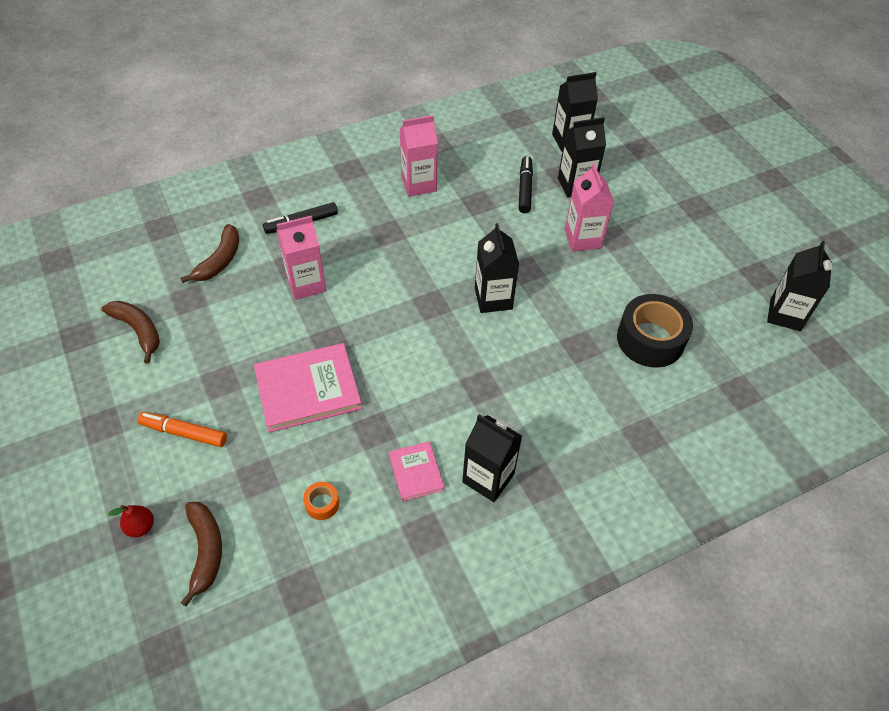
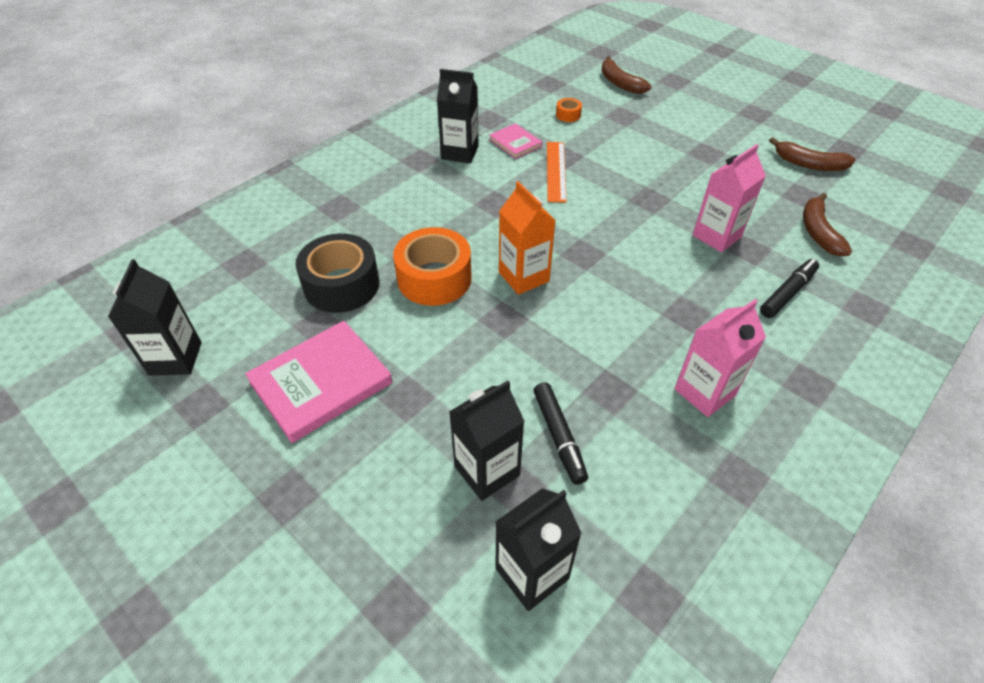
camera: 160 degrees right, 5 degrees down
(141, 527) = (669, 82): red pear -> none
(184, 433) = (696, 122): orange marker -> none
(308, 389) = (635, 165): pink book -> pink book (321, 383)
(396, 410) = (556, 171): none -> orange ruler
(493, 298) = (524, 277): black carton -> orange carton
(569, 321) = (434, 278): none -> orange tape
(582, 239) = (449, 381): pink carton -> none

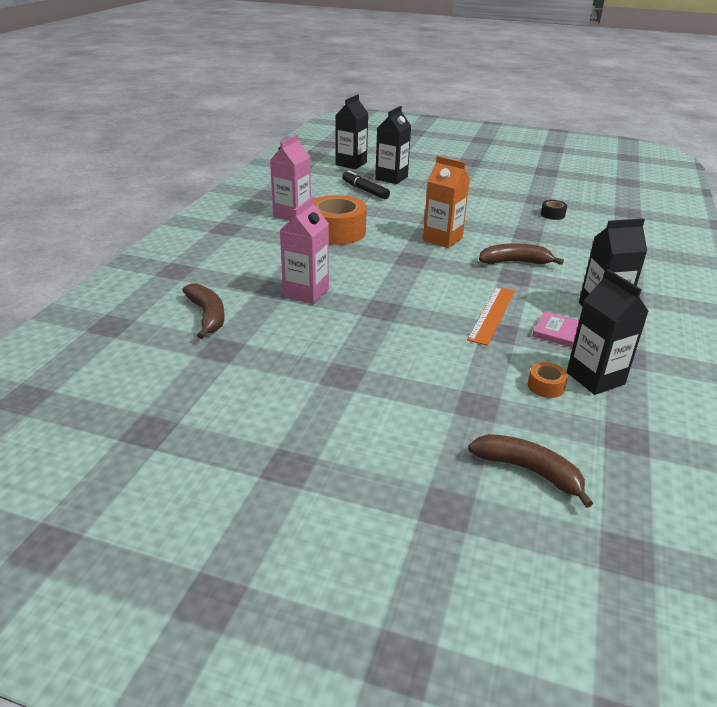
camera: 155 degrees right, 15 degrees down
(175, 358) = (585, 179): black carton -> black carton (595, 378)
(321, 383) = (502, 184): pink book -> none
(341, 285) = (552, 214): black tape -> black tape, size x0.44
(434, 278) = (500, 227): orange tape -> orange tape (337, 232)
(556, 171) = (492, 314): orange ruler -> orange ruler turned 45 degrees clockwise
(787, 293) = (240, 267): black marker -> none
(809, 164) = (209, 391): brown banana -> brown banana (515, 262)

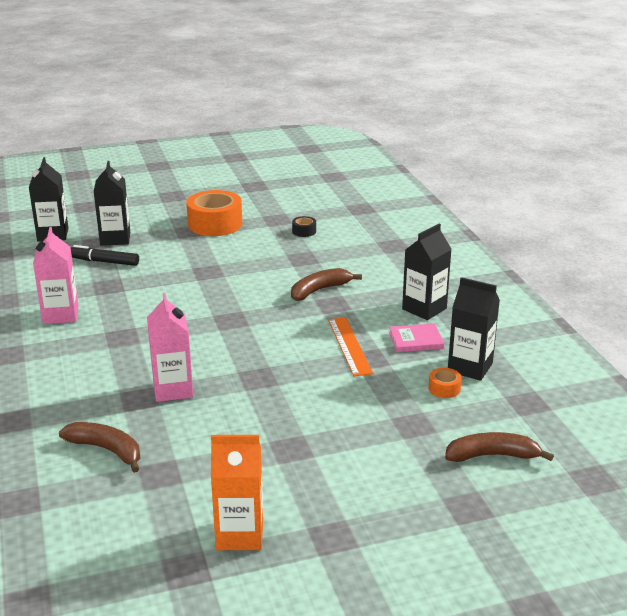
camera: 35 degrees left, 5 degrees down
(337, 232) = (129, 317): orange tape -> orange tape (215, 224)
(442, 239) = (236, 289): orange carton -> orange carton (240, 534)

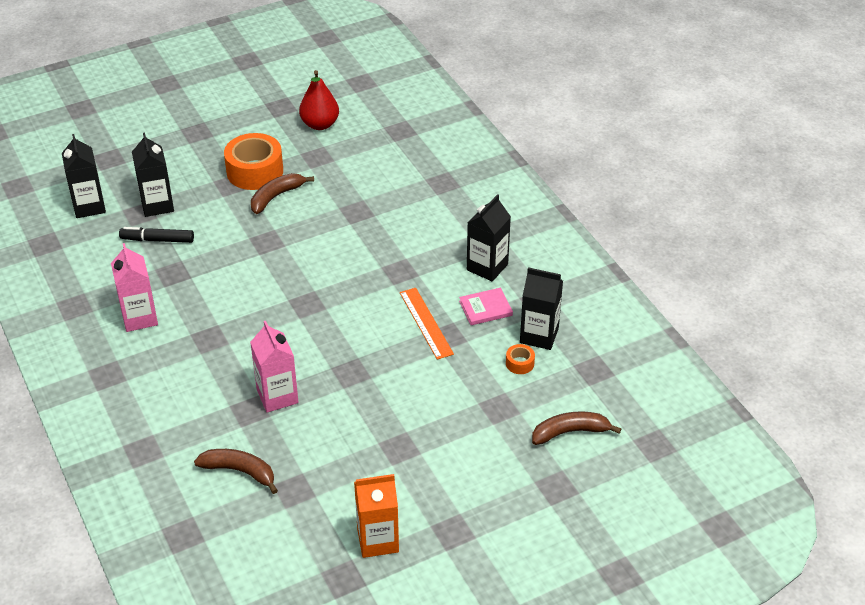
camera: 10 degrees left, 15 degrees up
(286, 199) = (320, 124): none -> red pear
(304, 231) = (349, 172): black tape -> none
(319, 290) = (383, 254): brown banana -> brown banana (276, 197)

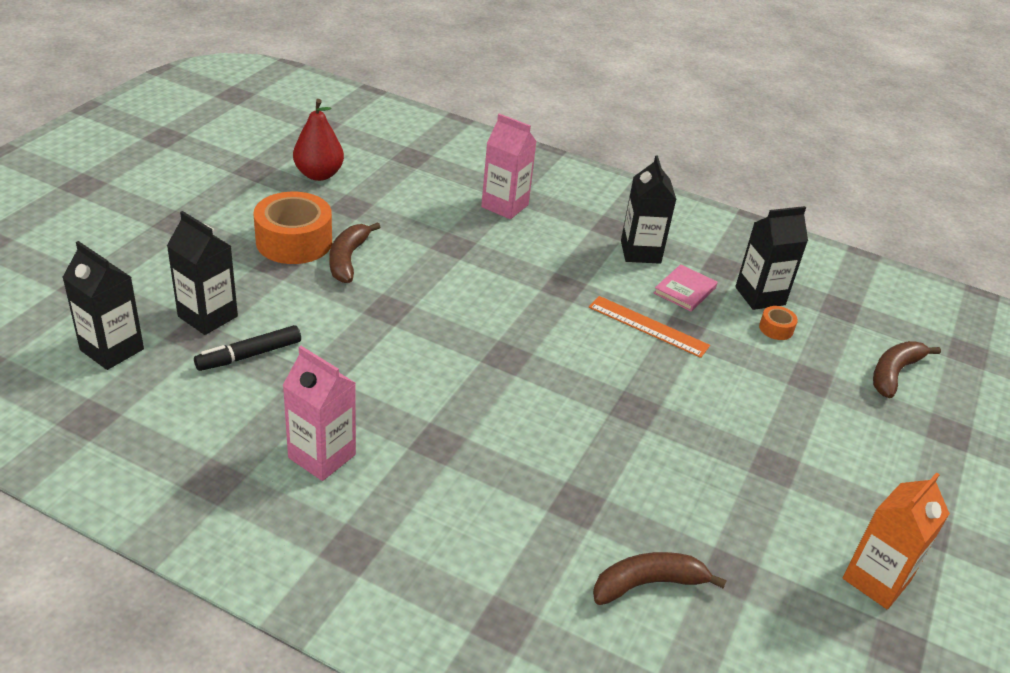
camera: 40 degrees left, 5 degrees down
(277, 396) = (589, 472): pink carton -> pink carton (505, 206)

